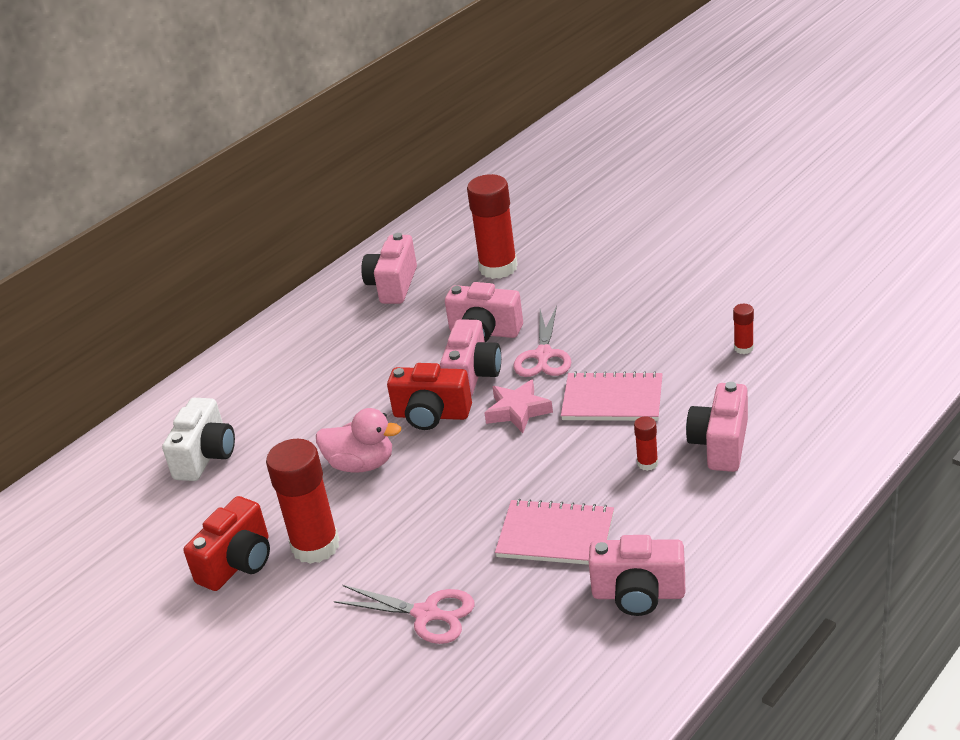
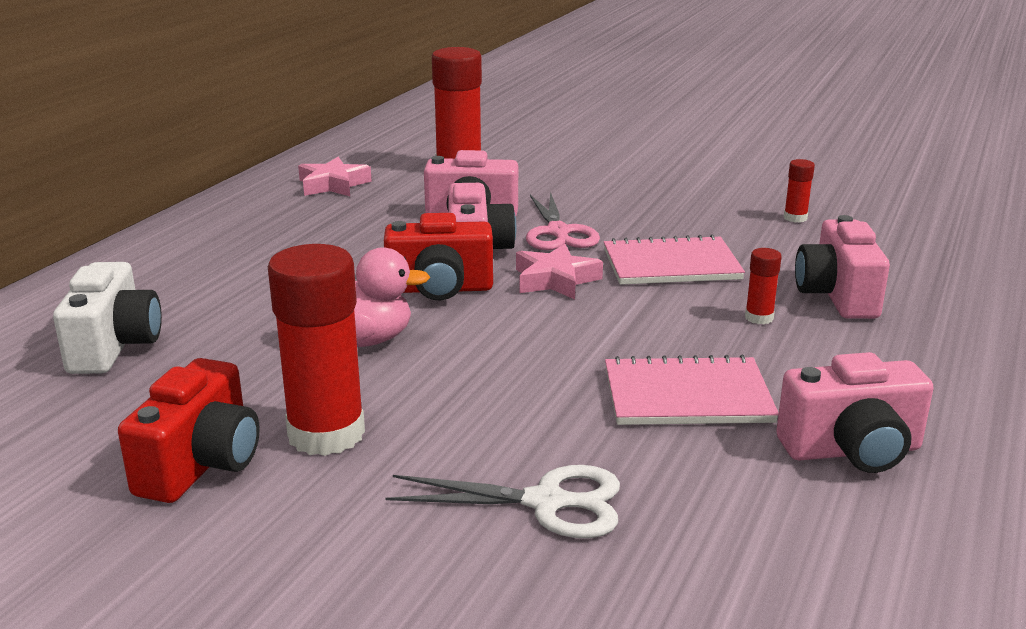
camera: 20 degrees left, 10 degrees down
(393, 285) = (333, 185): pink camera -> pink star
(426, 614) = (546, 502): pink scissors -> white scissors

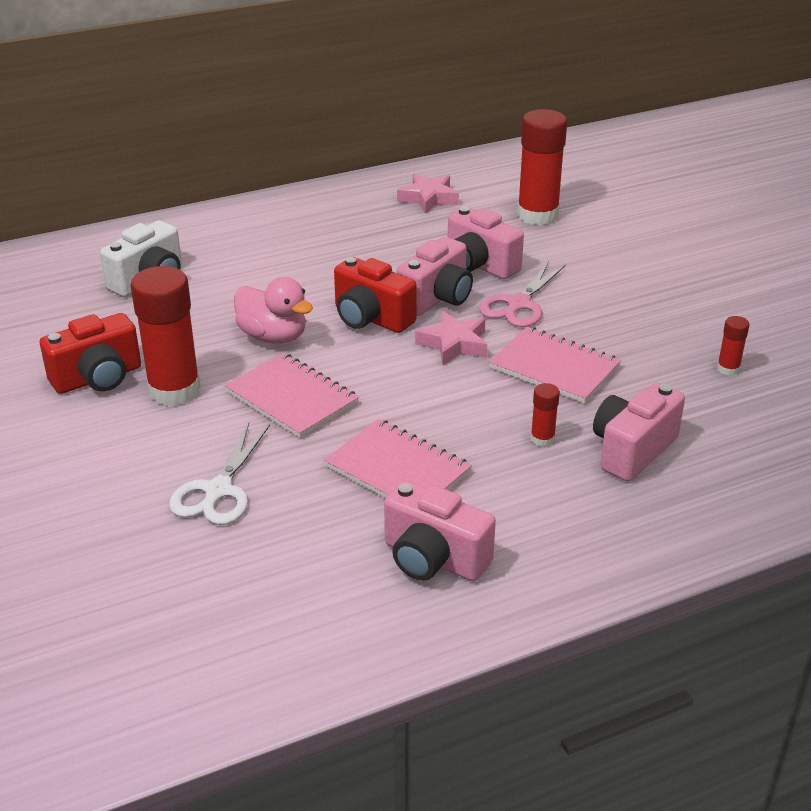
camera: 40 degrees right, 10 degrees up
(475, 384) = (292, 398): none -> pink notebook
(546, 502) = (218, 490): white scissors -> white scissors turned 60 degrees clockwise

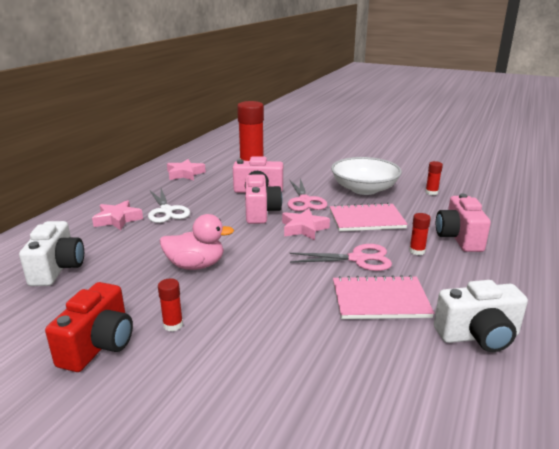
camera: 40 degrees left, 10 degrees down
(174, 390) = (173, 325): red glue stick -> red glue stick, size x0.45
(218, 490) = (300, 371): white scissors -> white scissors (166, 211)
(270, 240) = (118, 219): none -> pink star
(292, 398) = (259, 292): pink notebook -> none
(371, 318) = (240, 234): red camera -> none
(433, 559) = (478, 336): pink camera -> white camera
(453, 413) = (357, 259): none -> pink scissors
(633, 320) = (364, 189): none -> white bowl

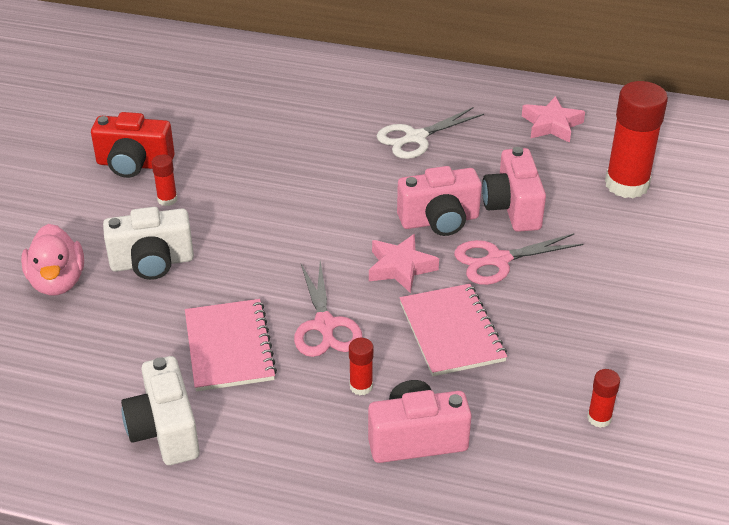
camera: 80 degrees right, 15 degrees up
(58, 269) = (256, 102): white camera -> white camera (152, 263)
(118, 219) = (378, 107): pink star -> none
(196, 265) = (281, 191): pink duck -> pink duck (57, 282)
(364, 189) = (576, 327): white bowl -> none

